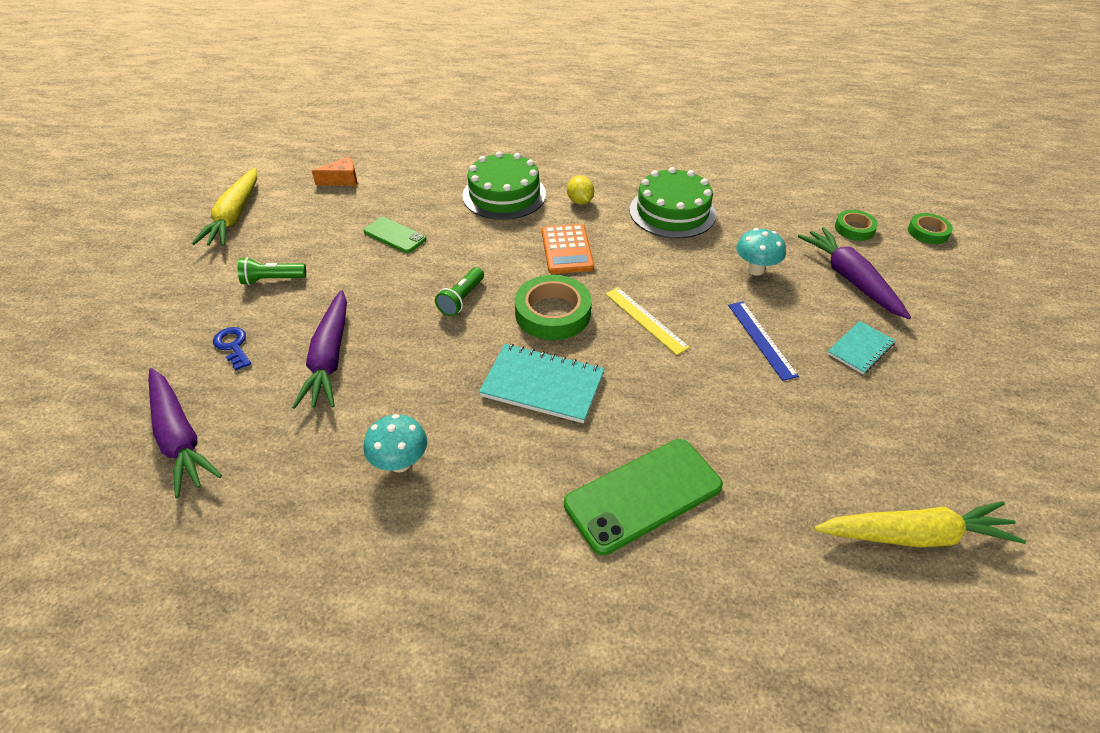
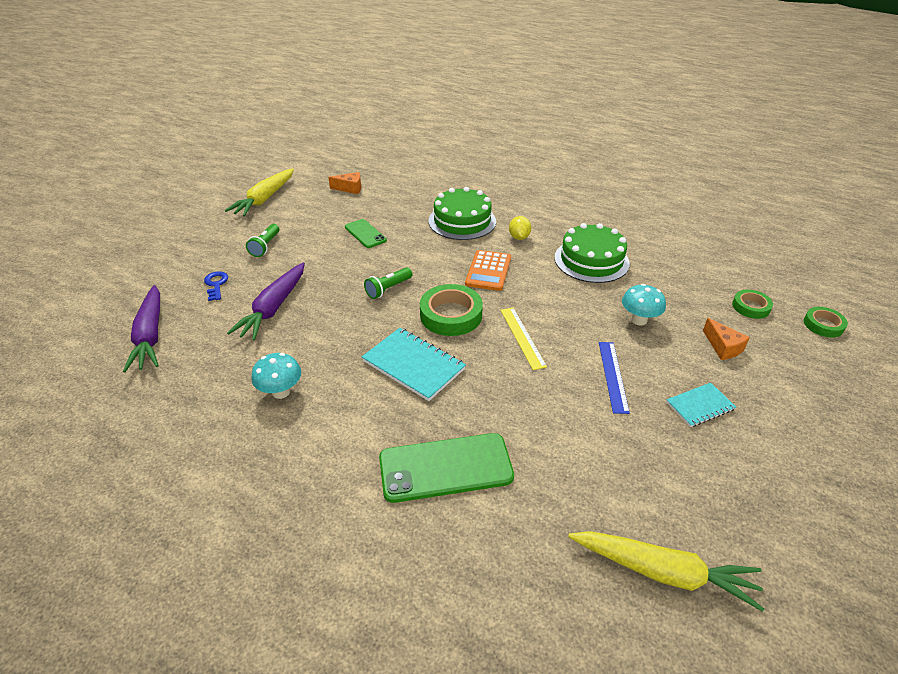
camera: 20 degrees right, 5 degrees down
(272, 280) = (265, 246): green flashlight -> green flashlight turned 90 degrees counterclockwise
(850, 279) = (723, 347): purple carrot -> orange cheese

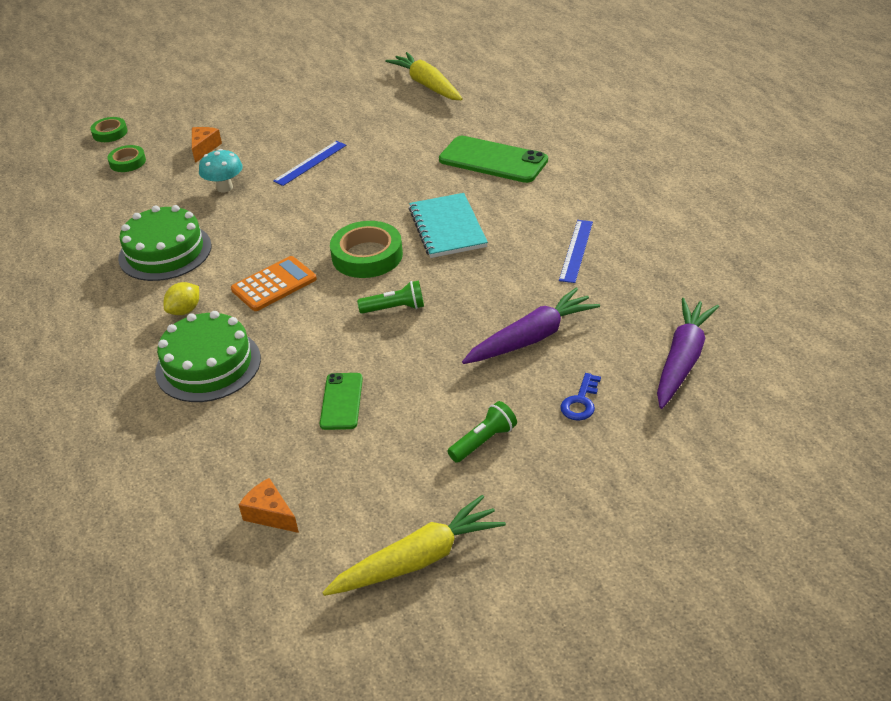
camera: 140 degrees left, 0 degrees up
(281, 392) = (576, 250): turquoise mushroom -> blue ruler
(522, 337) = (334, 213): yellow ruler -> none
(700, 406) = (285, 128): turquoise notebook -> none

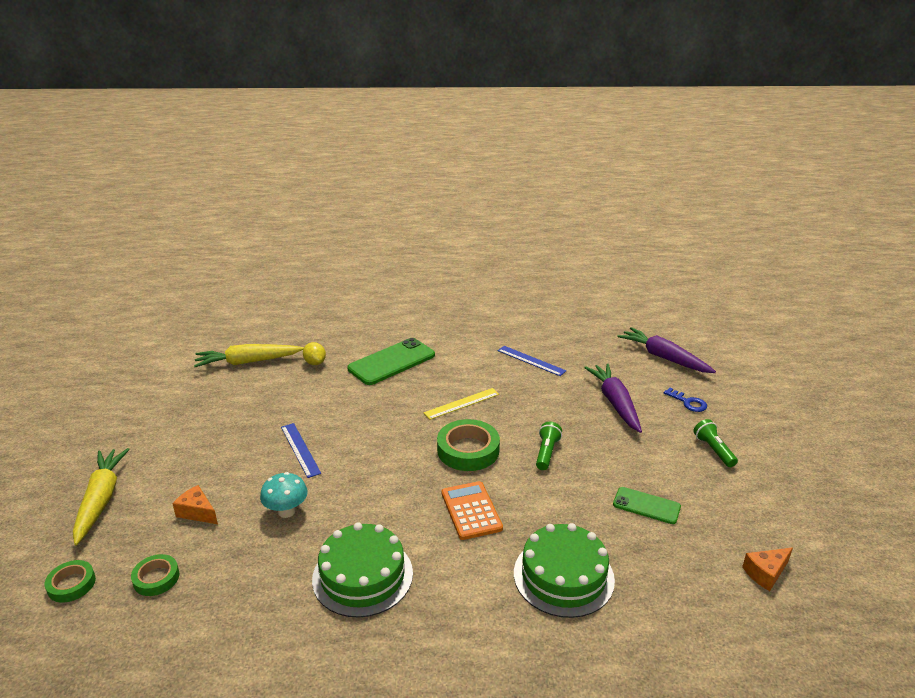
camera: 70 degrees left, 10 degrees down
(185, 310) = (472, 578): yellow lemon -> yellow lemon (315, 363)
(418, 559) = (822, 507): yellow carrot -> yellow carrot (101, 499)
(447, 228) = (462, 403): turquoise notebook -> yellow ruler

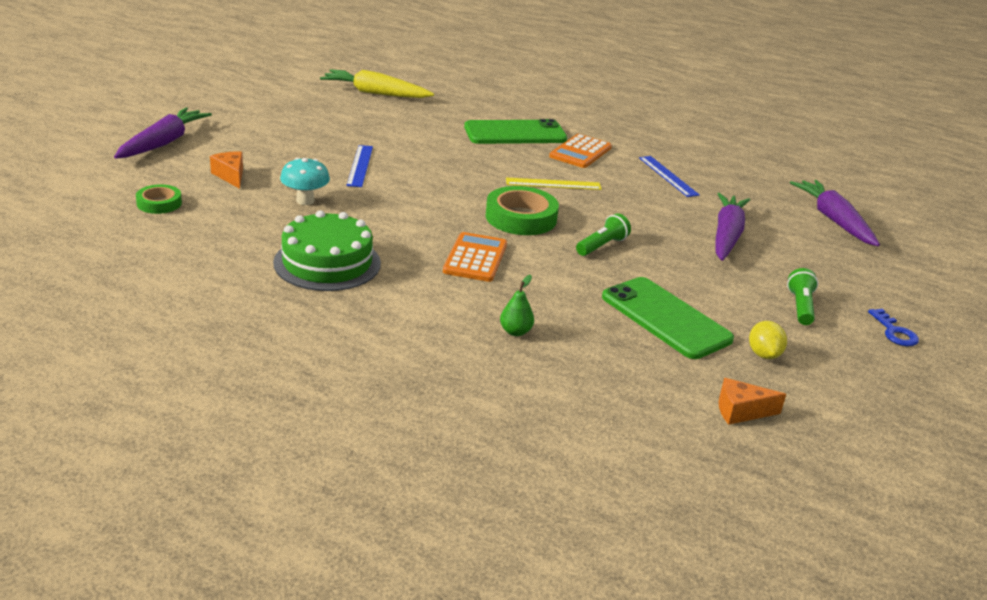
camera: 25 degrees right, 0 degrees up
(71, 584) = (94, 184): green tape -> none
(101, 499) = (163, 143): yellow carrot -> purple carrot
(315, 363) = (438, 112): yellow lemon -> yellow lemon (763, 354)
(454, 362) = (580, 152): none -> orange calculator
(563, 576) = (515, 332): green cake -> green pear
(646, 506) = (665, 318): green phone -> green phone, size x1.74
(688, 402) = (818, 263): blue key -> blue key (894, 332)

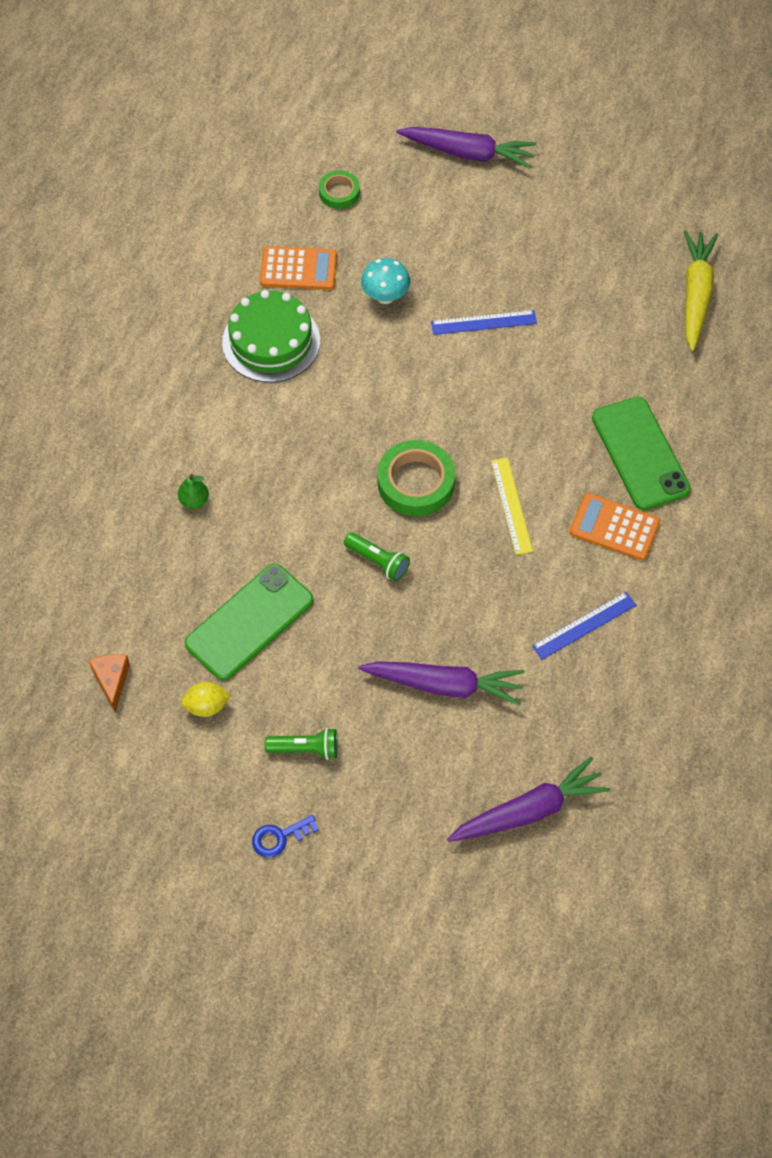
camera: 85 degrees right, 30 degrees up
(230, 176) = (416, 226): orange cheese -> none
(475, 258) = (316, 453): orange calculator -> orange calculator (298, 269)

